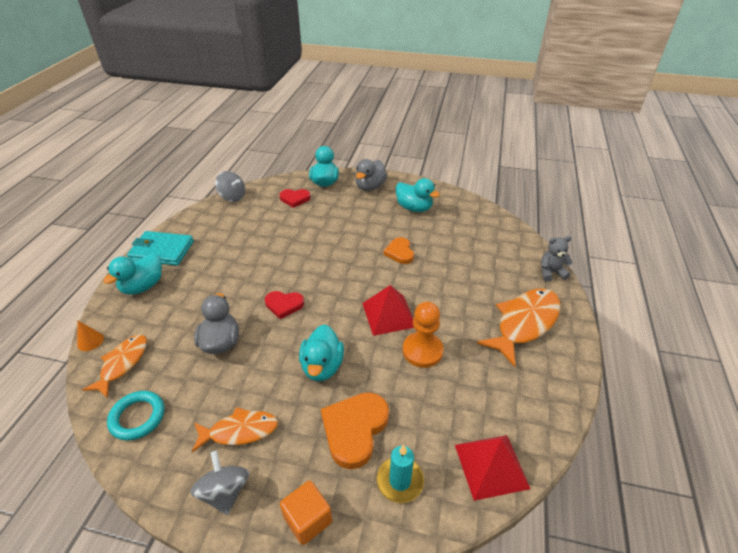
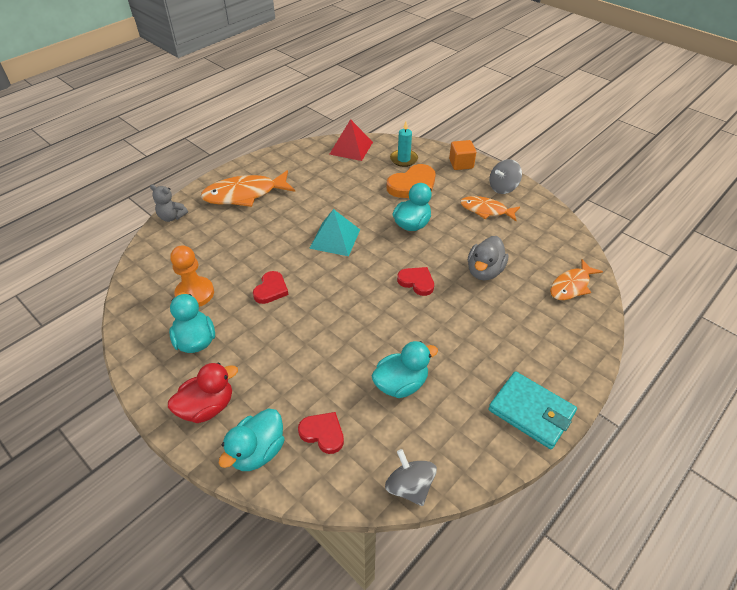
camera: 150 degrees left, 5 degrees up
(90, 341) = (605, 318): orange cone -> none
(137, 417) = (557, 243): turquoise ring -> none
(143, 286) = (555, 363): turquoise duck -> turquoise duck (401, 384)
(225, 492) = (503, 188): grey spinning top -> grey spinning top turned 45 degrees clockwise
(370, 187) = (207, 407): grey duck -> red duck
(388, 314) = (335, 238): red pyramid -> turquoise pyramid
(399, 252) = (271, 289): orange heart -> red heart
(422, 351) = (334, 206): orange pawn -> orange pawn (195, 293)

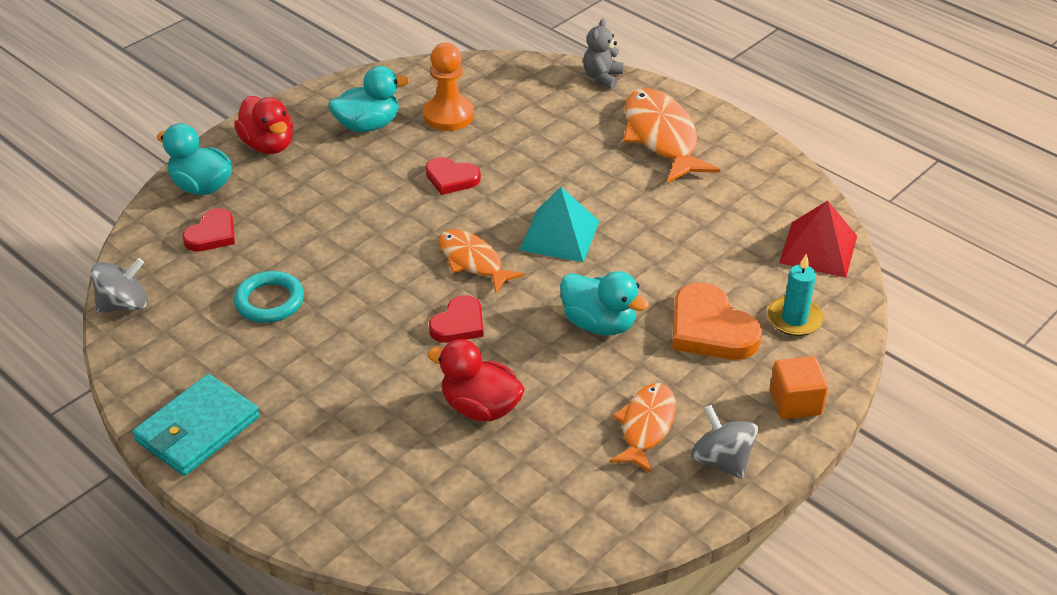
camera: 90 degrees right, 5 degrees down
(401, 384) = (269, 301): turquoise duck -> turquoise ring
(484, 271) = (480, 407): grey duck -> red duck
(571, 286) = (439, 522): orange fish -> orange fish (473, 261)

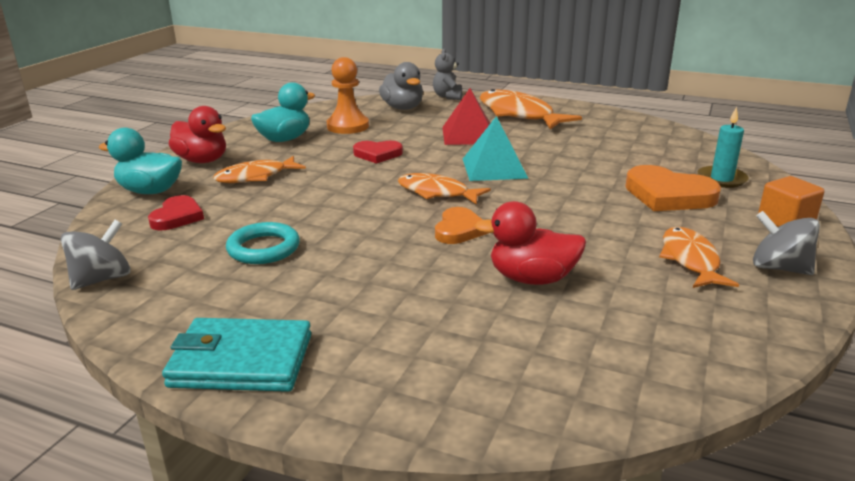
camera: 20 degrees left, 15 degrees down
(197, 429) = (241, 361): turquoise wallet -> turquoise wallet turned 75 degrees clockwise
(309, 188) = (255, 177): none -> orange fish
(459, 324) = (459, 230): red heart -> orange heart
(532, 91) = (402, 108): none -> grey duck
(599, 324) = (579, 208): turquoise duck -> none
(818, 249) = (690, 145): red pyramid -> red pyramid (468, 135)

